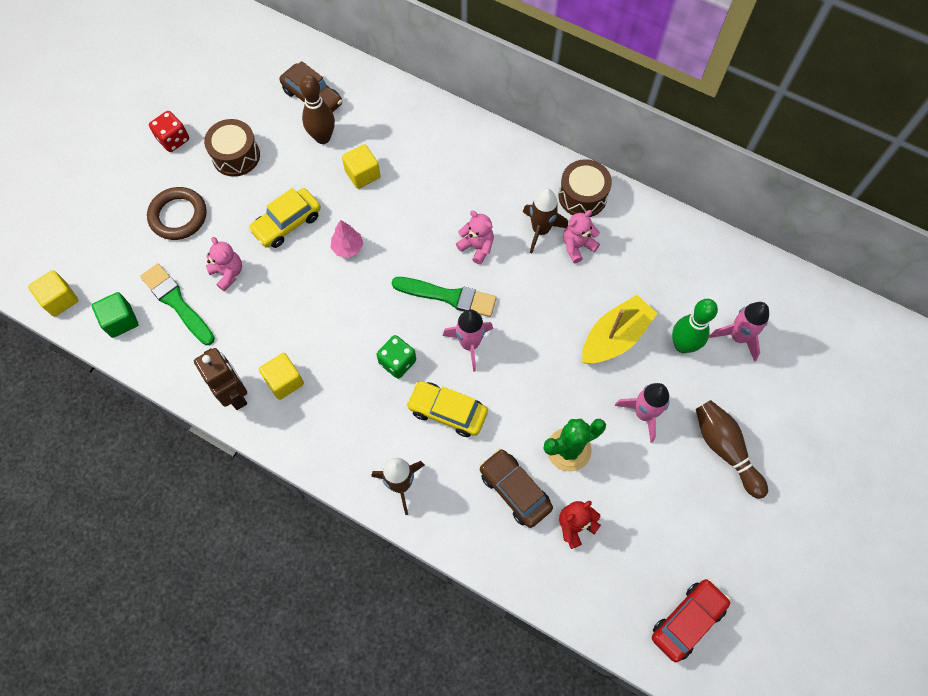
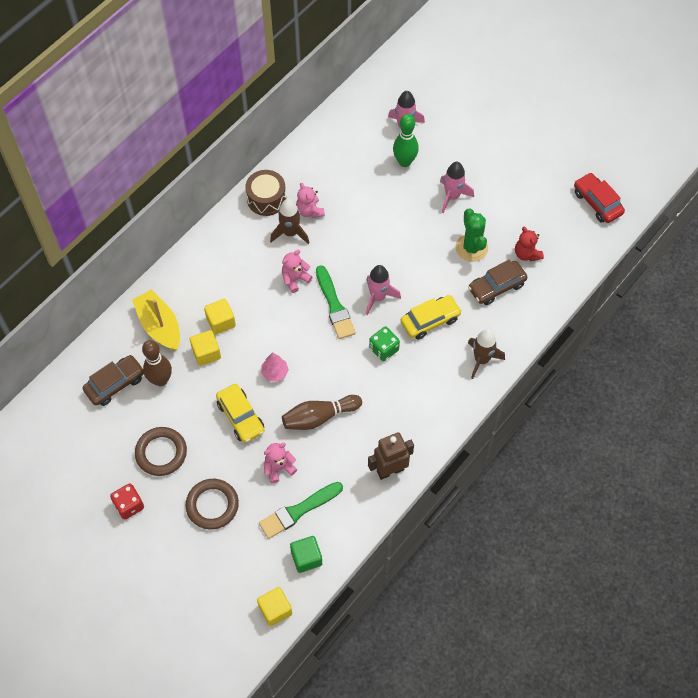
camera: 80 degrees left, 5 degrees down
(236, 156) = (161, 453): brown drum -> brown ring
(284, 381) = (385, 432): yellow cube -> yellow cube (221, 322)
(447, 411) = (430, 320): yellow car -> yellow car turned 150 degrees counterclockwise
(448, 296) = (334, 306): green brush -> green brush turned 135 degrees clockwise
(615, 337) = (390, 202): yellow boat -> yellow boat (159, 326)
(725, 449) = (485, 155): brown bowling pin -> brown bowling pin (319, 417)

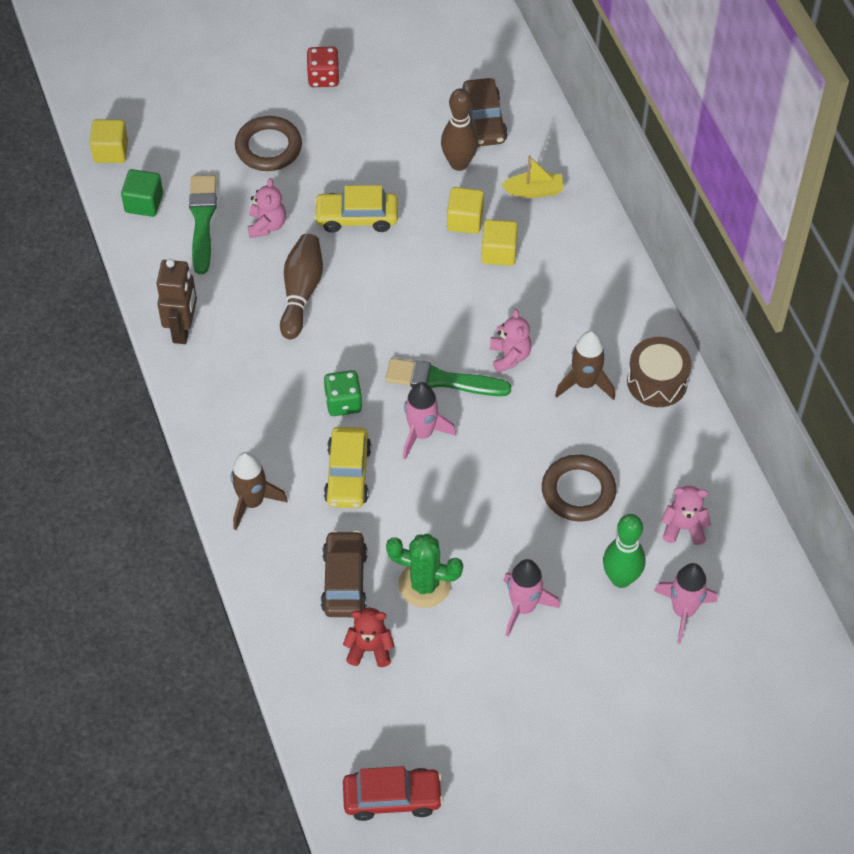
camera: 120 degrees right, 5 degrees down
(159, 326) = (534, 191): yellow boat -> yellow boat, size x0.61
(161, 453) = (365, 128): brown ring -> brown ring (578, 491)
(275, 373) = (391, 275): pink tree -> none
(309, 211) = (607, 422): pink teddy bear -> pink teddy bear (683, 527)

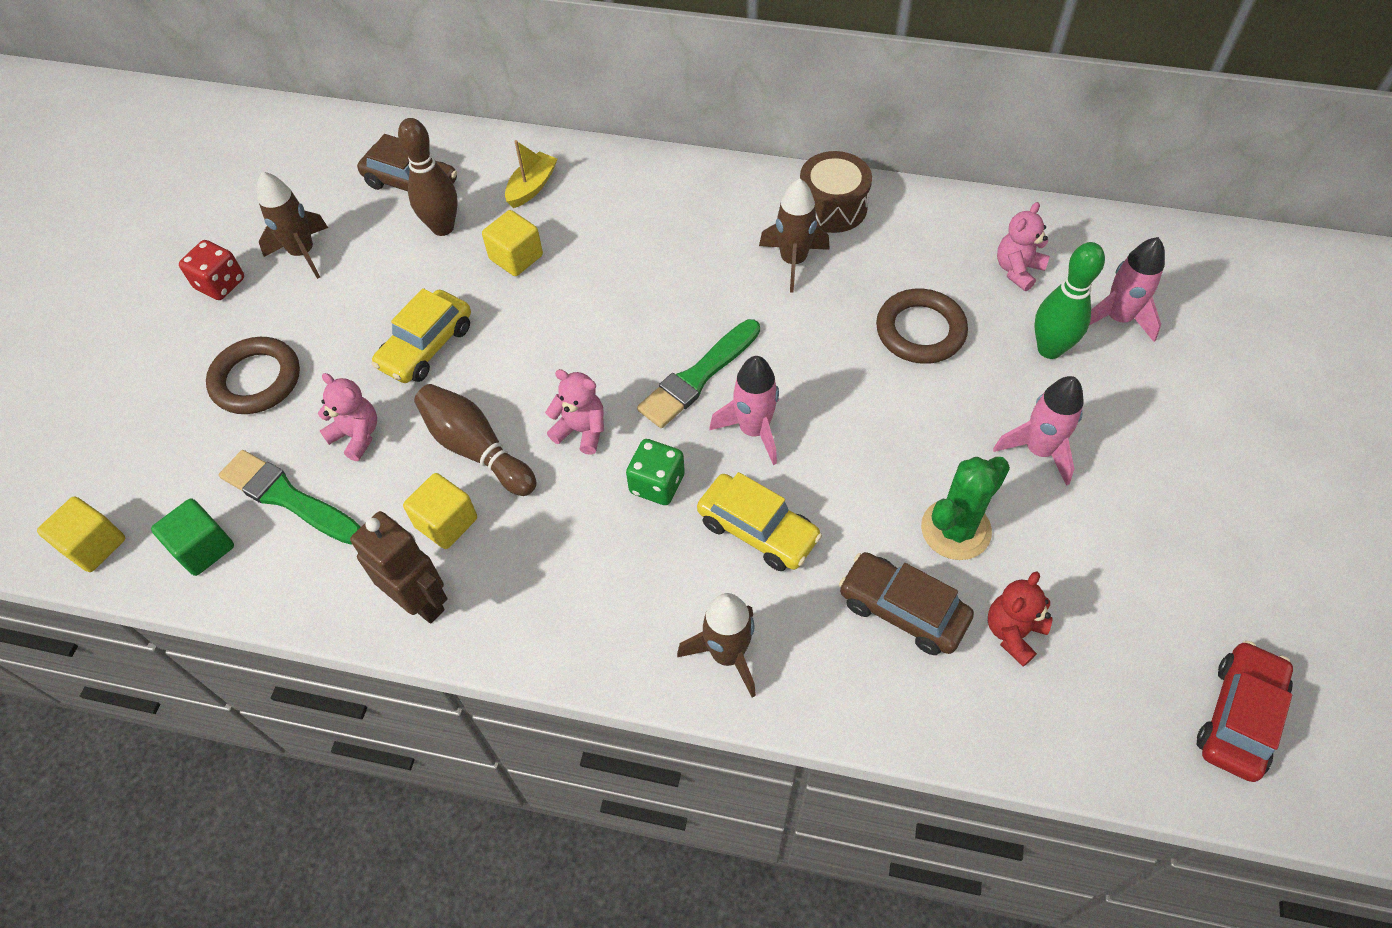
camera: 55 degrees left, 0 degrees up
(379, 102) = (303, 253): none -> brown rocket
(499, 252) = (579, 250): yellow cube -> yellow cube (446, 522)
(509, 356) = (713, 304): pink teddy bear -> pink teddy bear (581, 430)

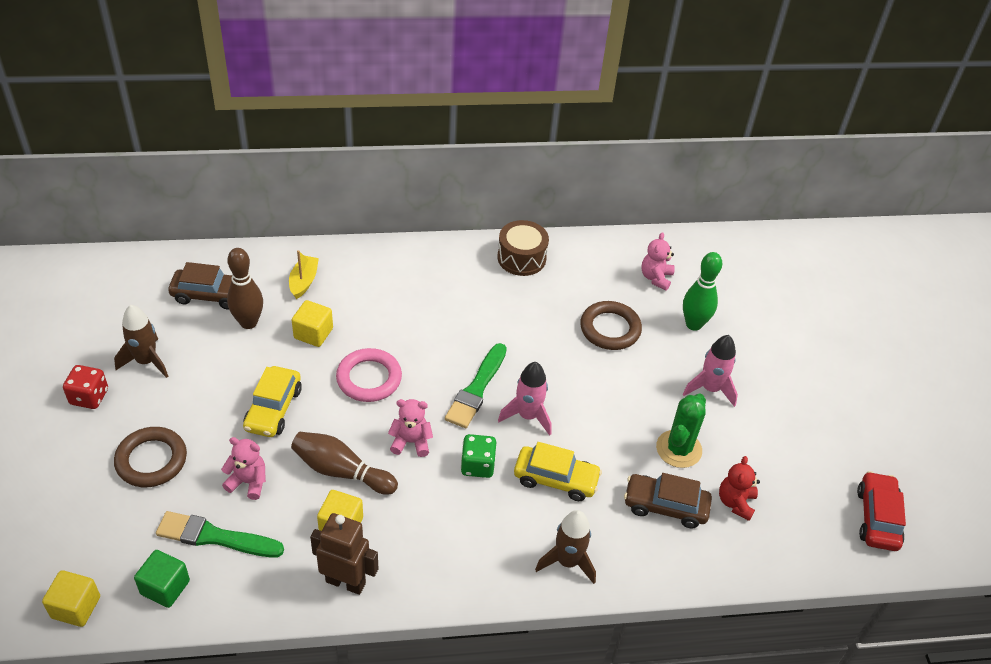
camera: 25 degrees left, 10 degrees down
(562, 332) = (369, 378): none -> pink ring
(793, 261) = (510, 299): brown rocket -> none
(1117, 318) = (727, 297): pink rocket -> none

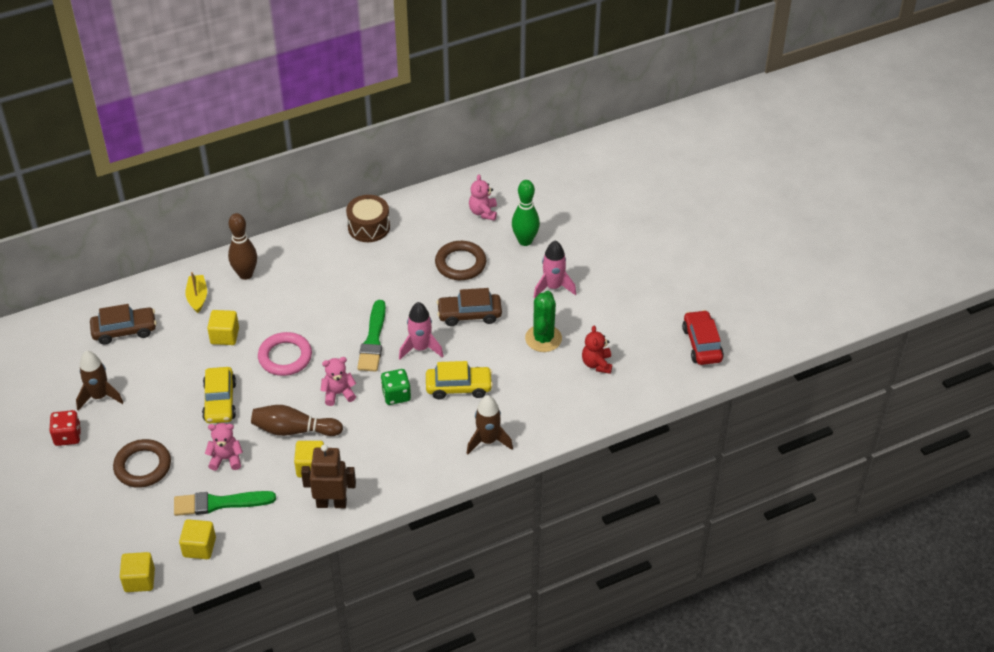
camera: 15 degrees left, 0 degrees up
(165, 587) = (199, 547): green cube -> yellow cube
(248, 322) = (167, 343): brown bowling pin -> brown bowling pin (245, 274)
(665, 506) = (546, 382): brown car -> brown car (469, 314)

